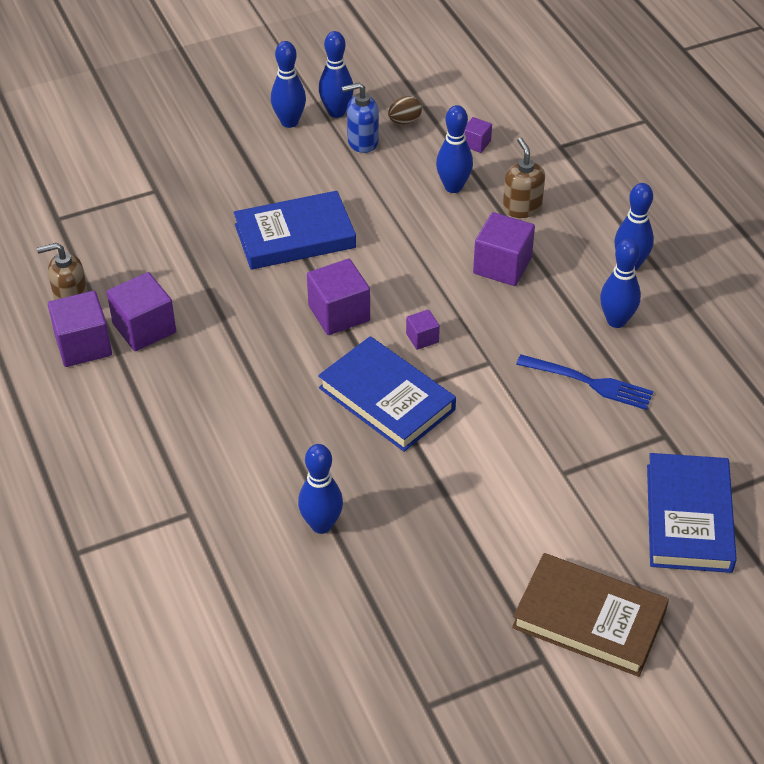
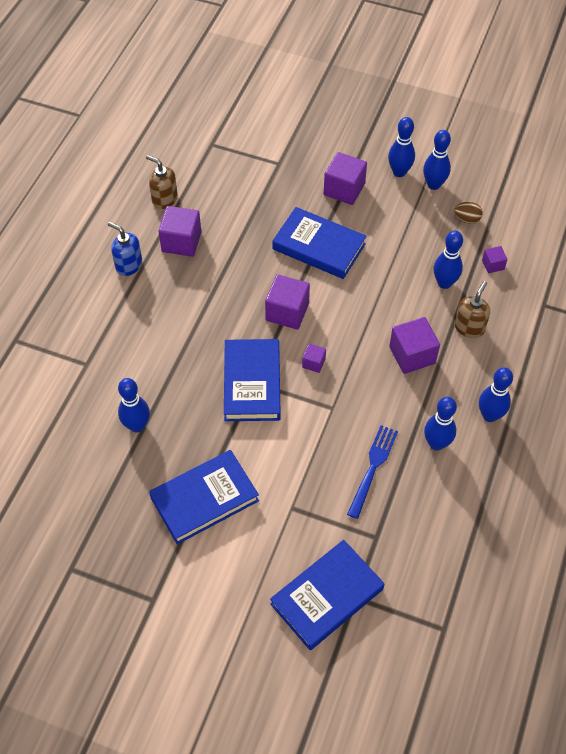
camera: 45 degrees right, 10 degrees up
(83, 345) = (143, 228): purple cube -> purple cube (344, 189)
(362, 142) = (426, 215): blue soap dispenser -> blue soap dispenser (128, 265)
(474, 533) = (204, 499): none -> blue book
(589, 382) = (373, 468): blue fork -> blue fork turned 135 degrees counterclockwise
(589, 619) = (202, 601): brown book -> none

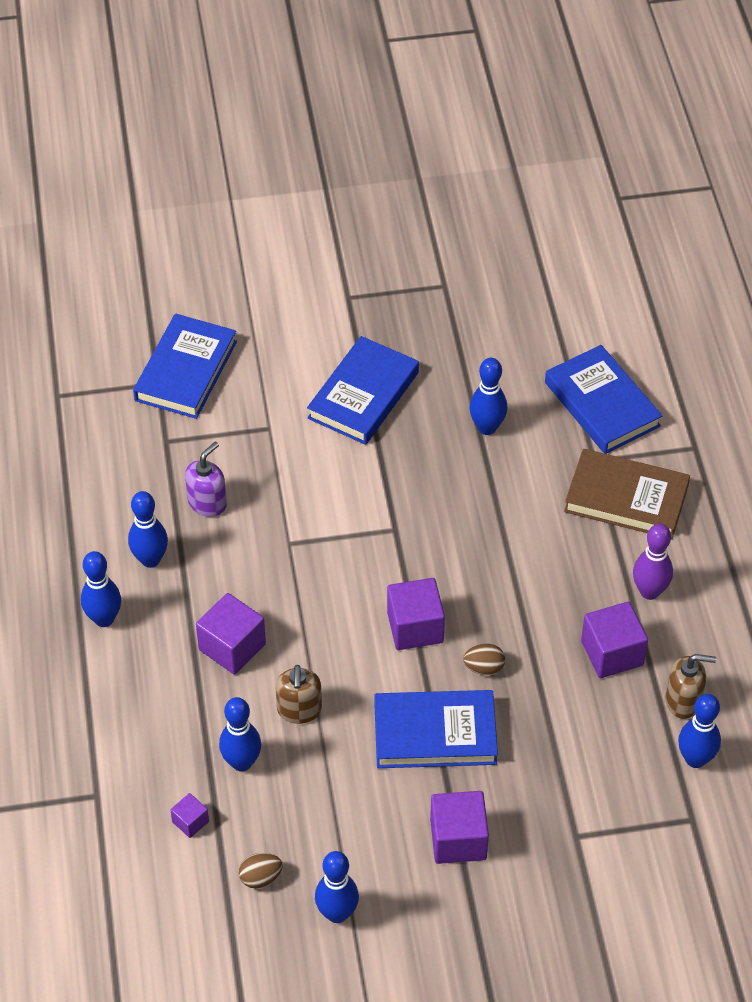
camera: 150 degrees right, 5 degrees down
(90, 328) = (626, 498): none -> brown book
(128, 265) = (649, 591): blue soap dispenser -> purple bowling pin
(252, 383) = (397, 527): blue book -> blue book (601, 404)
(263, 269) = (484, 668): none -> brown egg
(313, 363) = (343, 582): purple cube -> none
(373, 468) = (207, 503): blue fork -> purple soap dispenser
(399, 172) = (398, 910): blue bowling pin -> blue bowling pin (695, 759)
(469, 327) = (179, 716): brown soap dispenser -> brown soap dispenser (299, 710)

